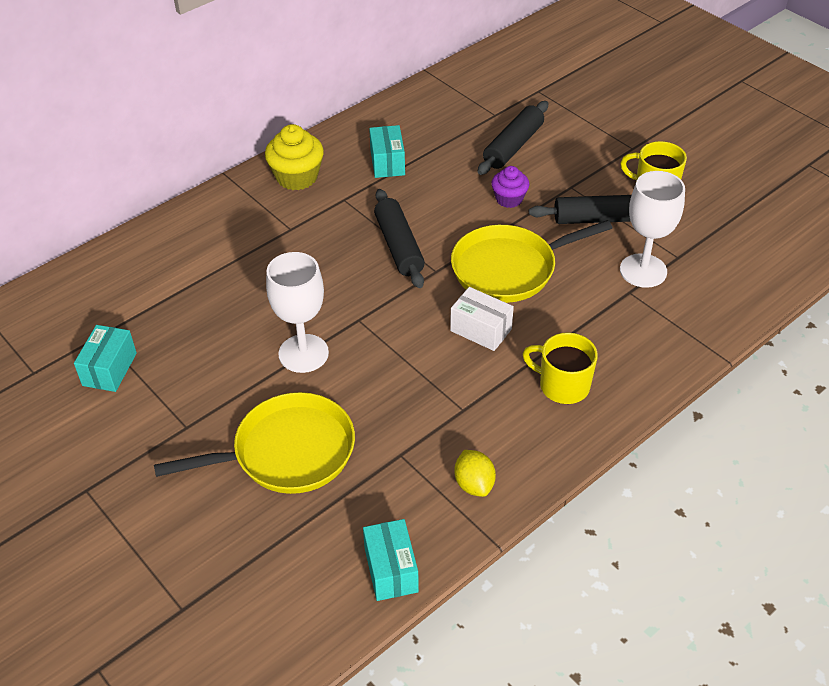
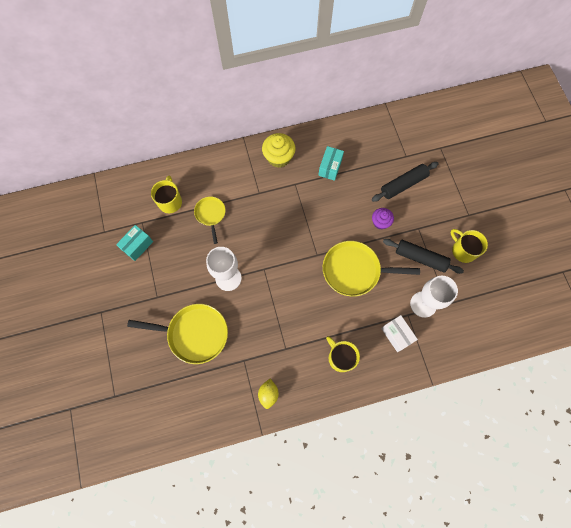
camera: 25 degrees right, 25 degrees up
(139, 290) = (170, 201): none -> yellow mug
(223, 283) = (210, 214): none -> yellow pan
(391, 570) = (209, 421): turquoise box -> none
(399, 246) = (307, 229): black rolling pin -> none
(481, 330) = (319, 304): white box -> white box (396, 335)

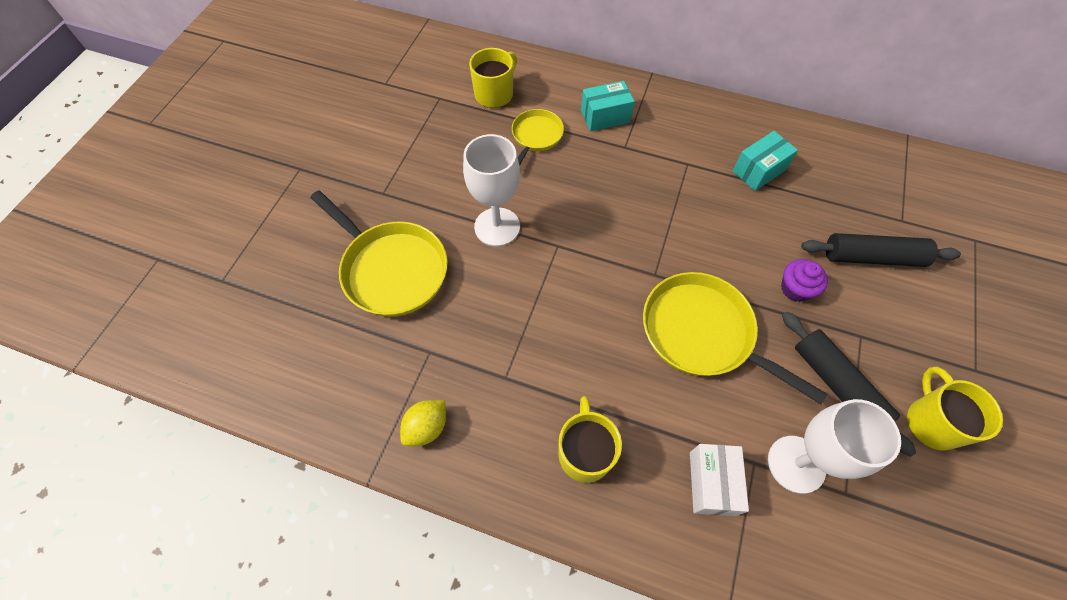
camera: 35 degrees right, 10 degrees down
(137, 246) = (411, 120): turquoise box -> turquoise box (605, 116)
(279, 157) = (687, 119): yellow cupcake -> none

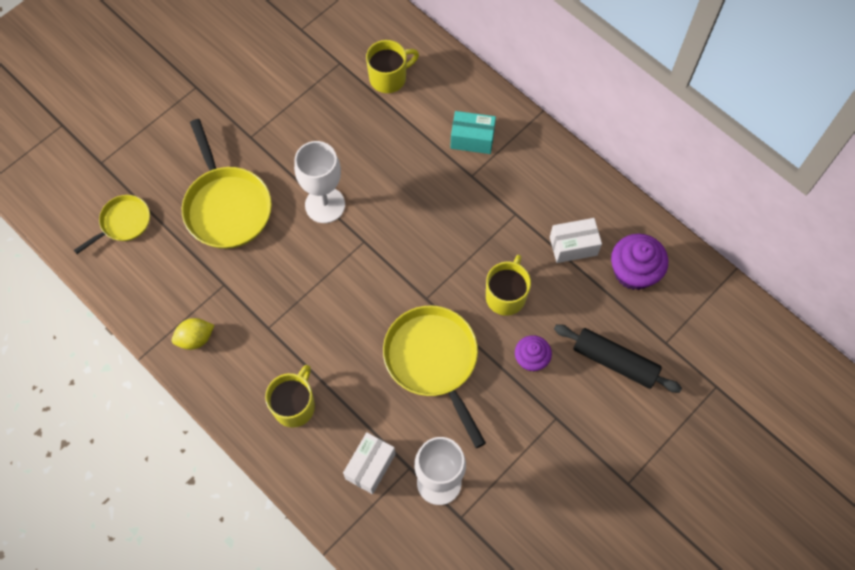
camera: 25 degrees right, 5 degrees up
(536, 136) = (401, 135): yellow pan -> yellow pan (123, 223)
(759, 171) = (573, 246): turquoise box -> white box
(827, 171) = (633, 272): none -> purple cupcake
(837, 384) = (510, 444): black rolling pin -> none
(931, 422) = (562, 502): yellow mug -> yellow mug (506, 295)

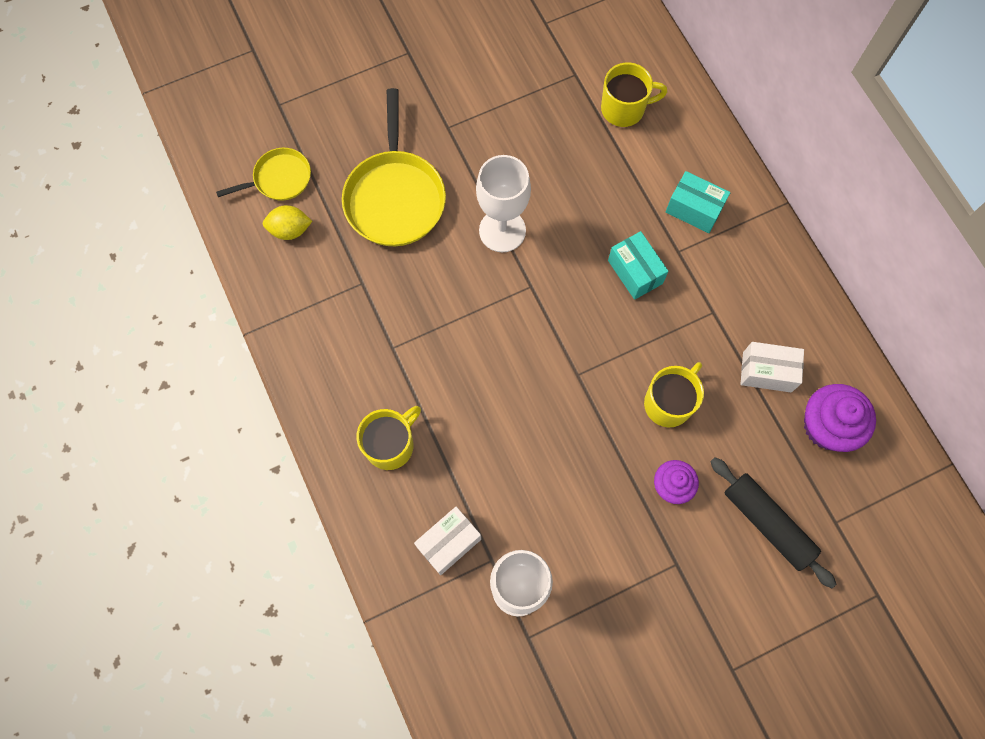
camera: 20 degrees right, 5 degrees up
(195, 338) = (311, 333): yellow lemon -> yellow lemon (290, 230)
(433, 360) = (560, 448): yellow pan -> none
(443, 203) = (635, 272): none -> turquoise box

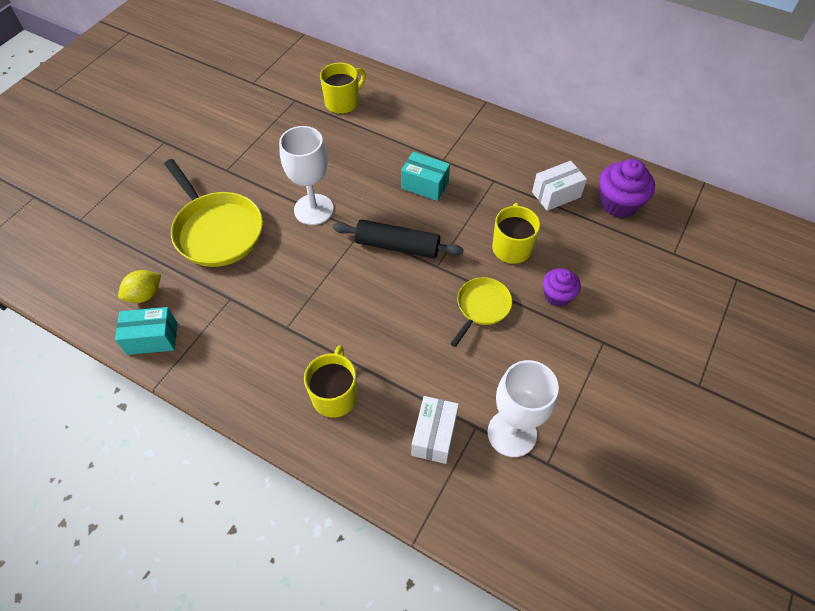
camera: 35 degrees left, 15 degrees down
(279, 179) = (112, 266): yellow pan -> yellow pan (482, 307)
(694, 209) = (433, 133): turquoise box -> turquoise box (152, 338)
(767, 523) = (636, 279): black rolling pin -> black rolling pin (397, 246)

